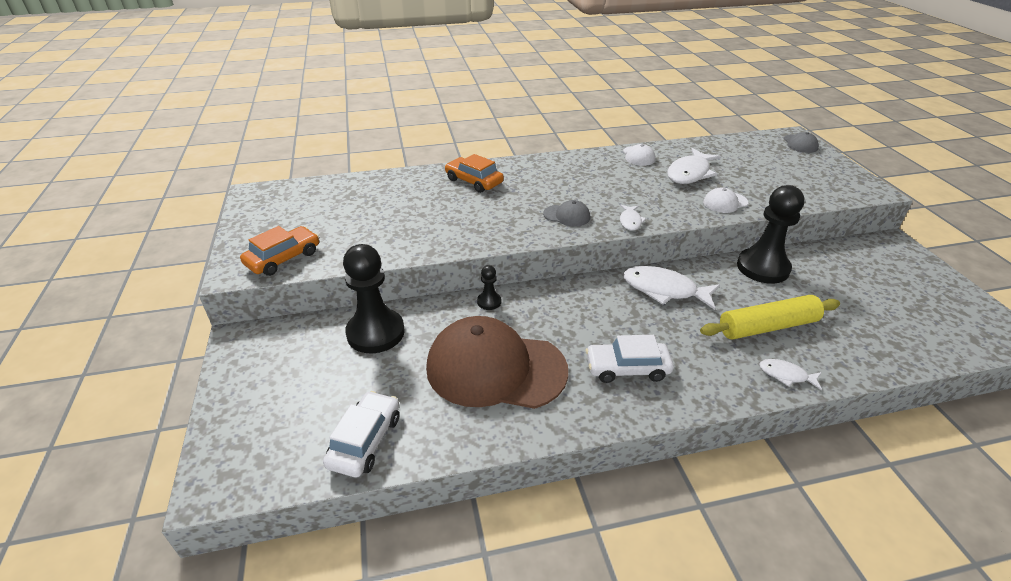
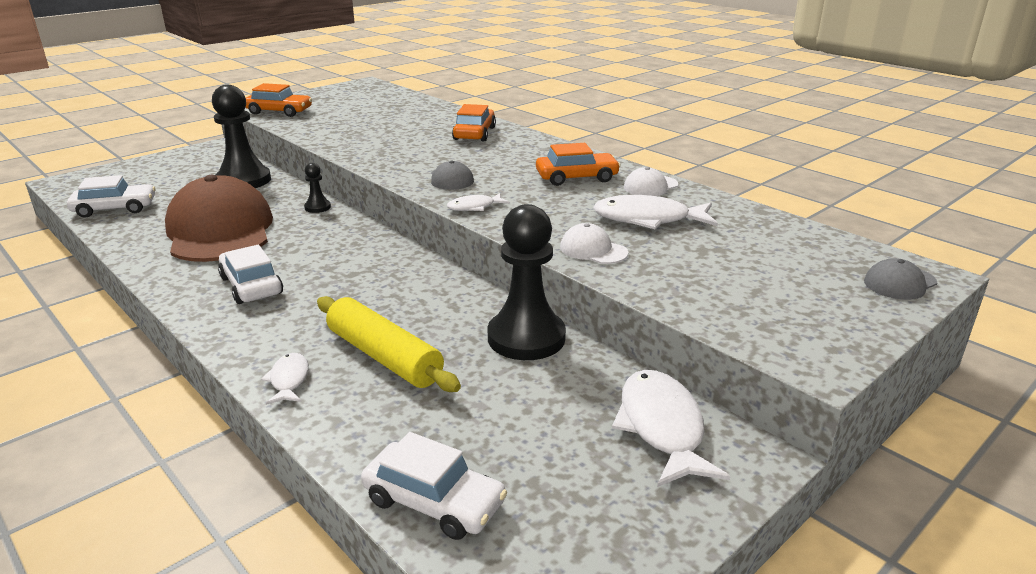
camera: 60 degrees right, 10 degrees down
(604, 172) = (576, 177): none -> orange car
(664, 290) = (410, 281): white fish -> white fish (661, 427)
(925, 346) = (434, 502): none -> white car

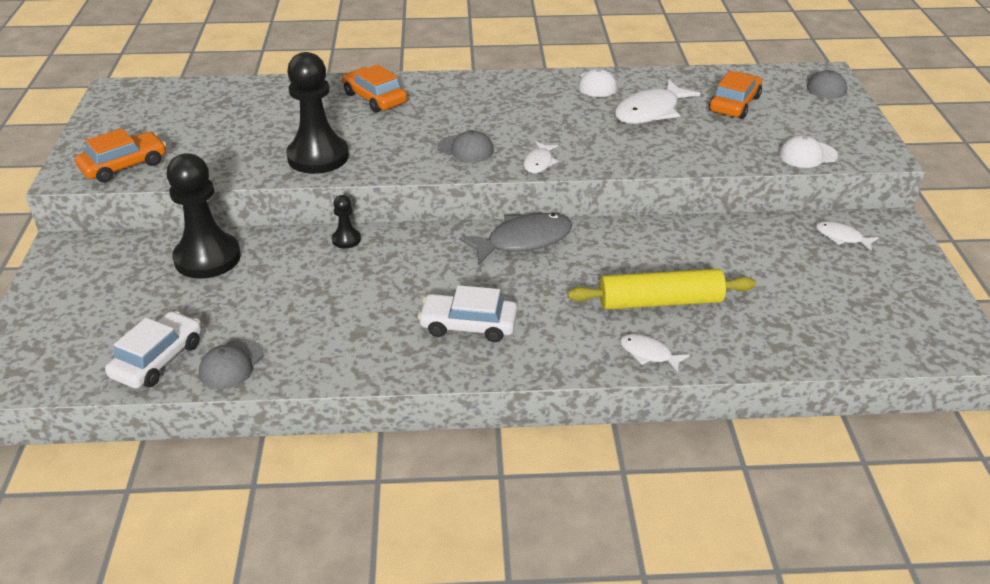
camera: 50 degrees left, 10 degrees up
(126, 229) = (231, 364): none -> grey cap
(220, 230) = (322, 308): brown cap -> none
(402, 264) = (523, 241): none -> grey fish
(434, 502) = (842, 344): white car -> none
(526, 338) = (697, 236): black pawn -> black pawn (318, 157)
(576, 177) = (541, 101): orange car -> orange car (734, 104)
(593, 250) = (672, 151): white cap -> white cap (807, 155)
(661, 427) = (841, 237): white fish -> white fish, size x0.53

